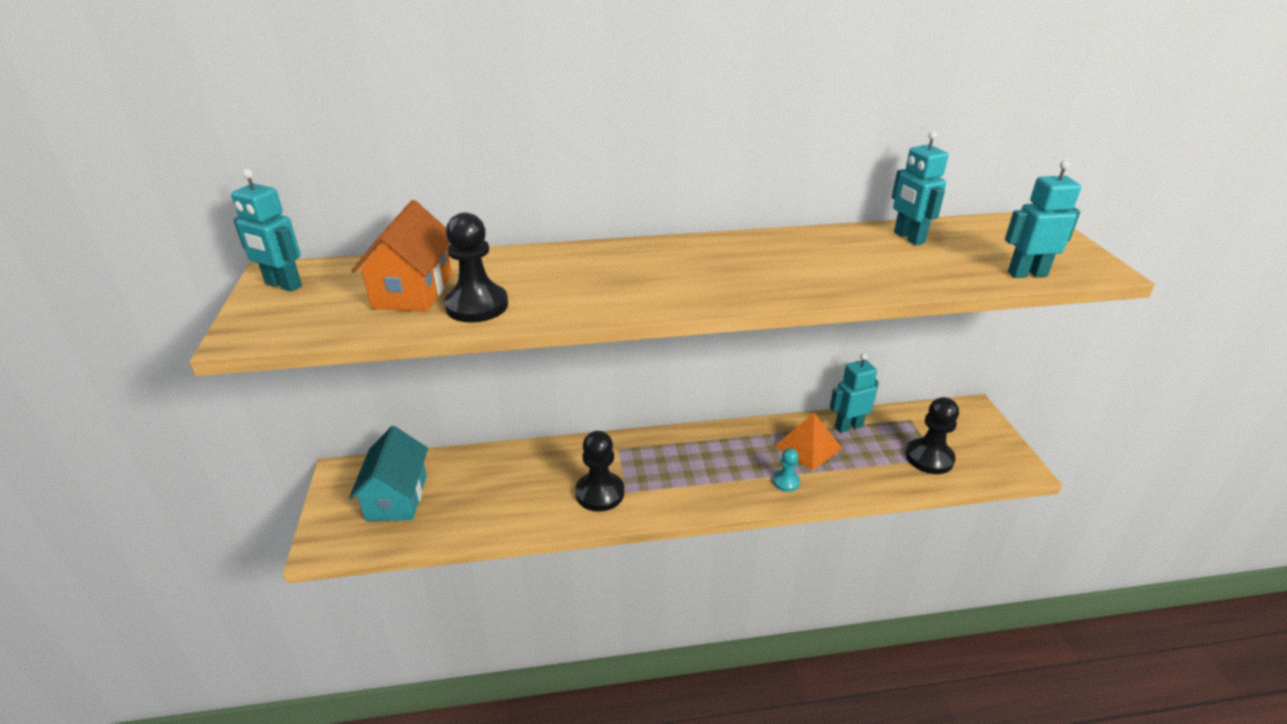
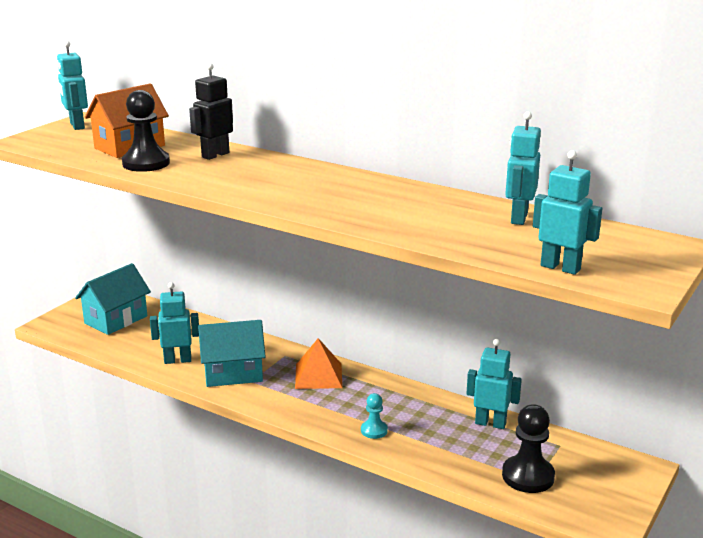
camera: 40 degrees right, 10 degrees down
(528, 508) = (177, 360): none -> turquoise robot
(532, 266) = (215, 155): none -> black robot
(600, 493) = (233, 373): black pawn -> turquoise house
(808, 447) = (430, 419): orange pyramid -> orange pyramid (318, 376)

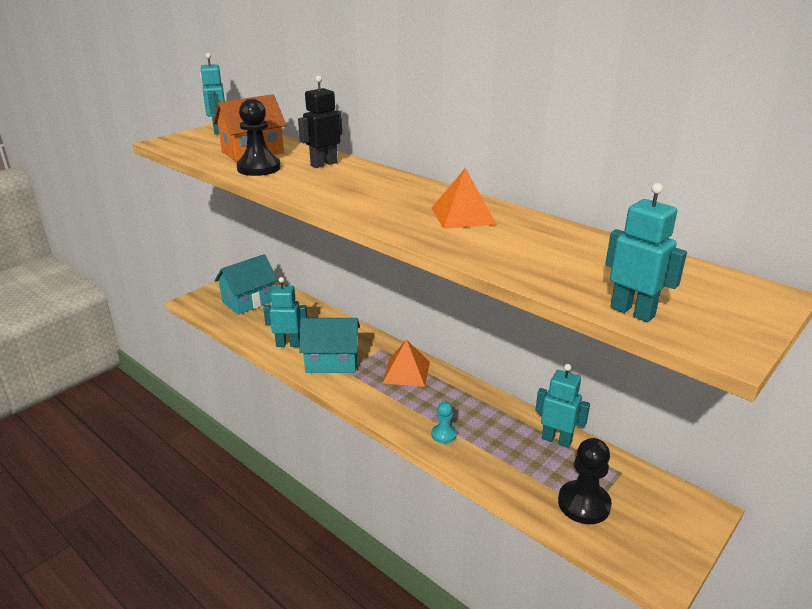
camera: 10 degrees right, 5 degrees up
(381, 197) = (463, 216): none -> orange pyramid
(518, 218) = (598, 249): turquoise robot -> none

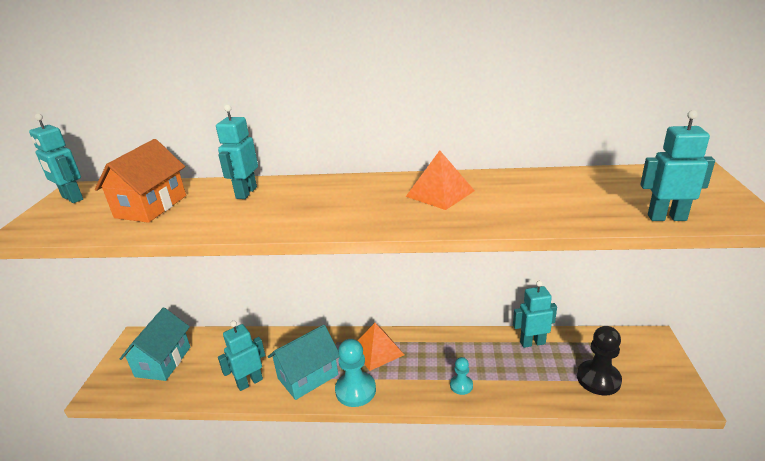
camera: 35 degrees left, 0 degrees up
(259, 168) = (186, 220): black pawn -> none
(324, 164) = (246, 193): black robot -> turquoise robot
(355, 390) = (355, 390): none -> turquoise pawn

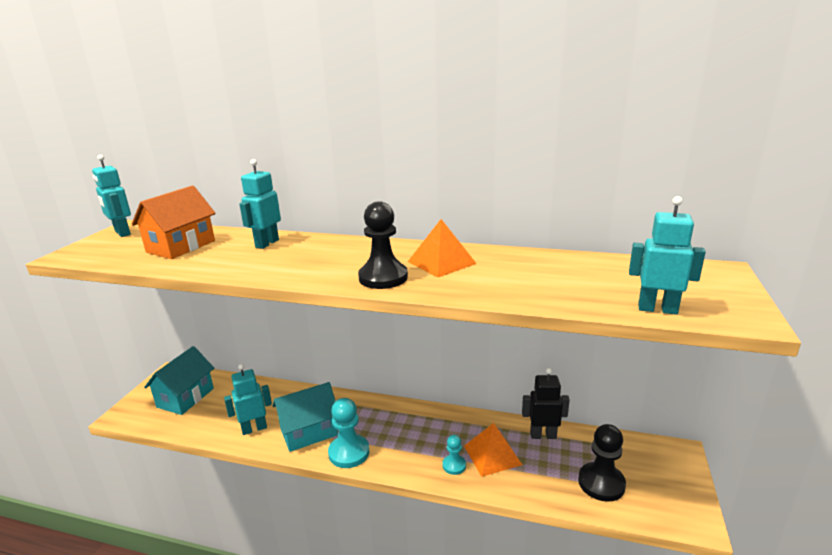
camera: 10 degrees right, 5 degrees down
(377, 350) = (383, 418): orange pyramid -> orange pyramid (492, 455)
(391, 216) = (383, 277): none -> black pawn
(532, 342) = (543, 435): turquoise robot -> black robot

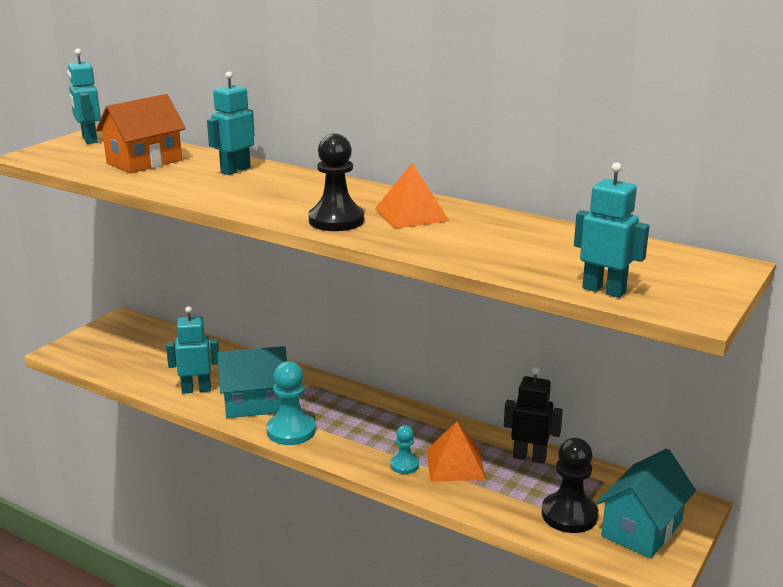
camera: 15 degrees right, 0 degrees up
(185, 398) = (132, 346): turquoise house -> turquoise house (641, 529)

